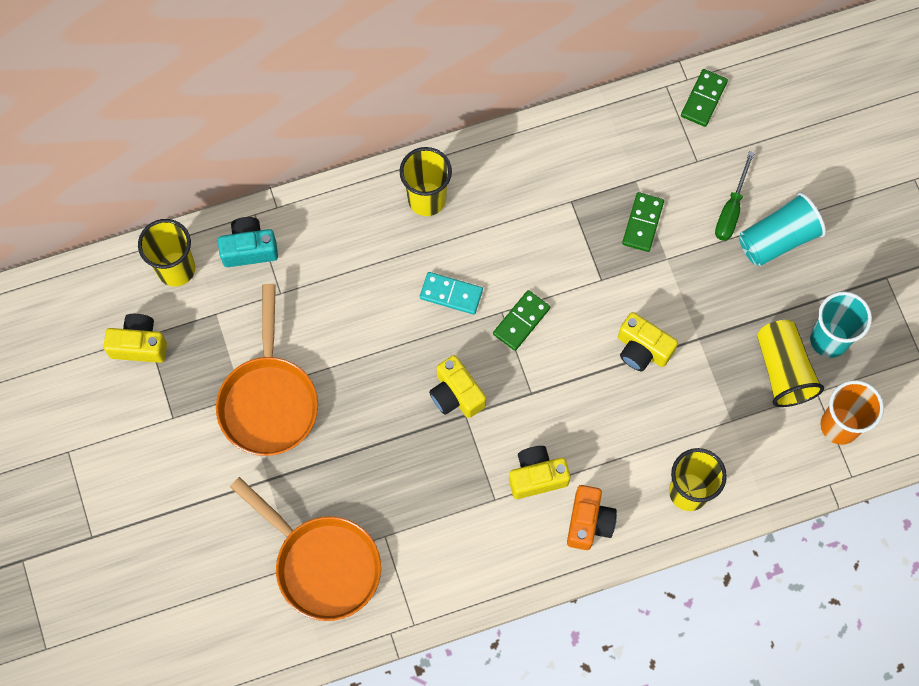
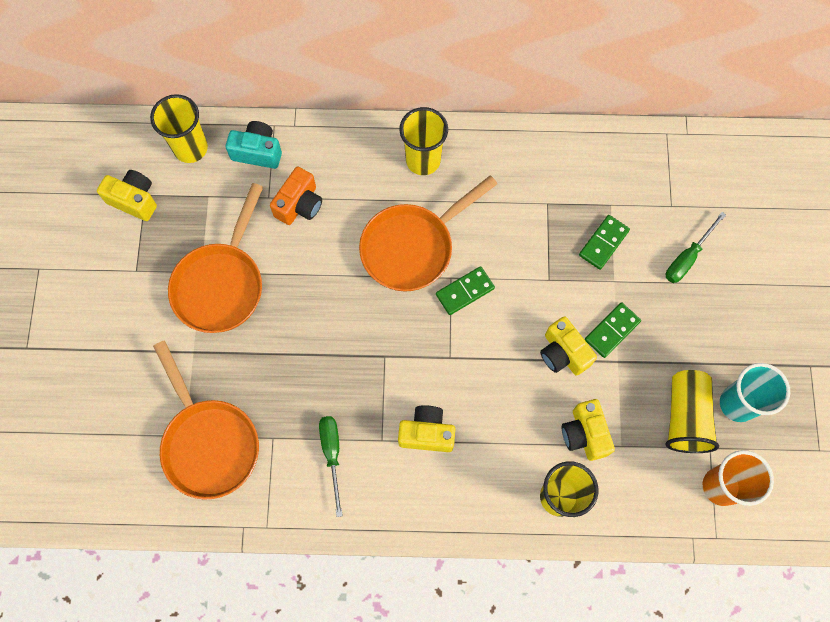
camera: 20 degrees right, 0 degrees up
(451, 294) = (413, 247): turquoise domino -> orange pan
(451, 531) = (332, 454): none -> green screwdriver
(456, 394) = (383, 335): yellow camera -> yellow camera (584, 434)
(589, 522) = (458, 491): orange camera -> orange camera (299, 205)
(703, 99) = (696, 155): green domino -> green domino (612, 331)
(778, 239) = (721, 297): turquoise cup -> none

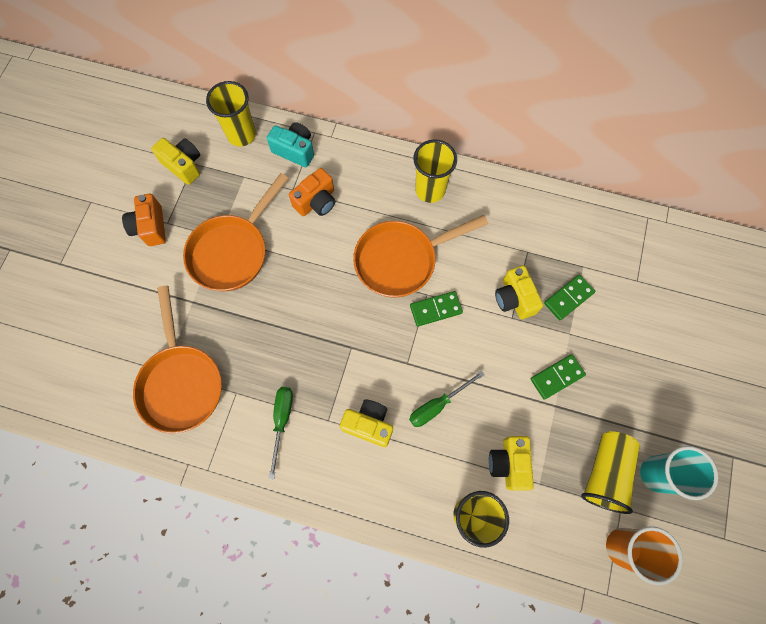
camera: 15 degrees right, 0 degrees up
(118, 280) = (150, 227): none -> orange camera
(563, 353) = (508, 385): yellow camera -> yellow camera (514, 298)
(687, 257) = (641, 329): green screwdriver -> green screwdriver (437, 405)

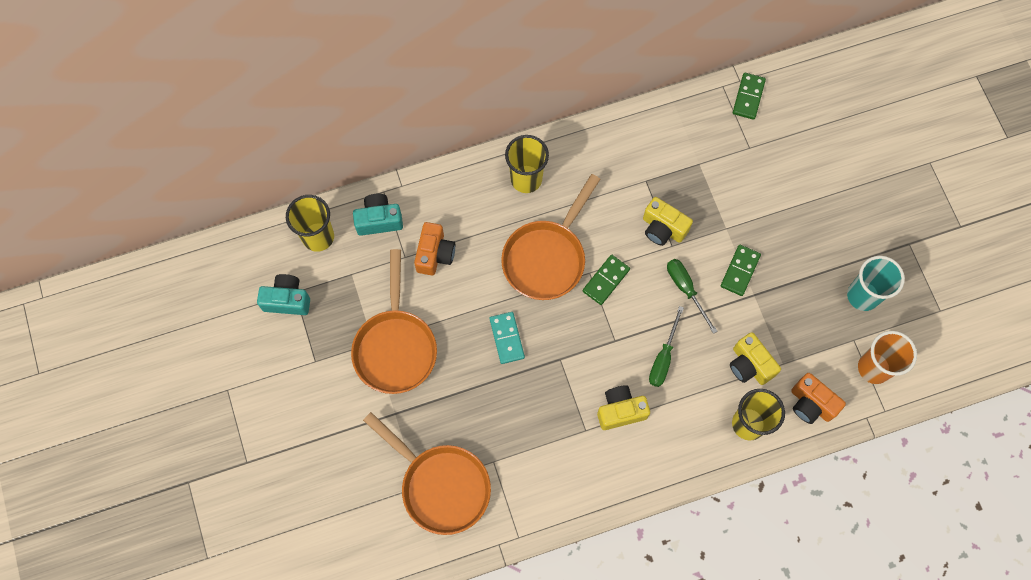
camera: 35 degrees left, 0 degrees up
(150, 227) = (303, 375): orange camera -> orange camera (811, 404)
(183, 165) = (287, 300): yellow camera -> turquoise camera
(282, 421) = (549, 457): green screwdriver -> green screwdriver (686, 289)
(322, 302) = (507, 338): none -> turquoise domino
(568, 298) = (705, 199): green domino -> green domino (748, 97)
(605, 472) = (825, 321): yellow cup -> none

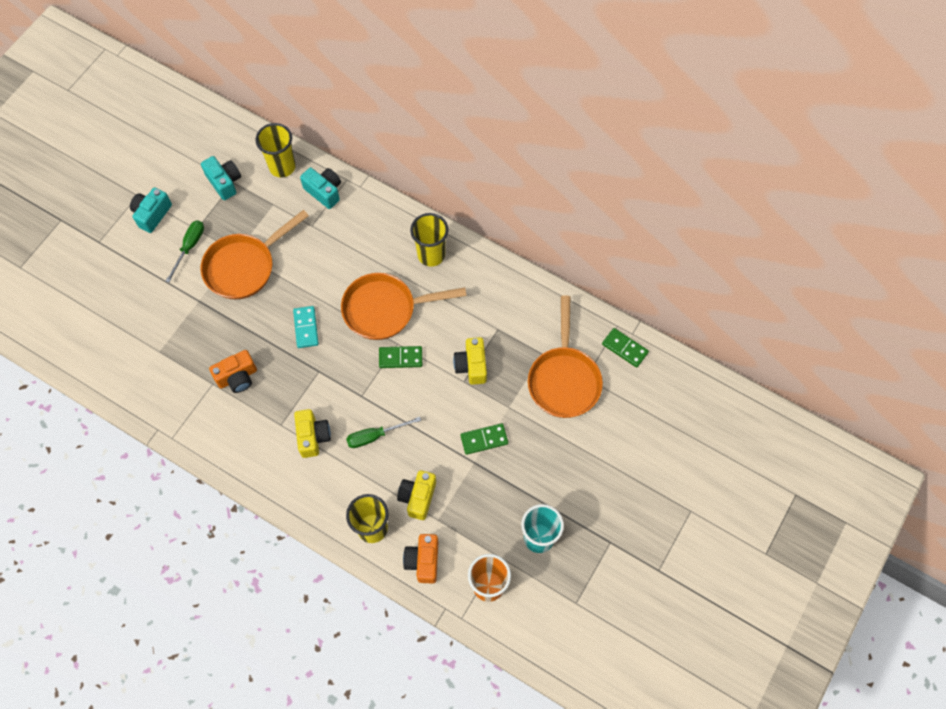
camera: 50 degrees right, 5 degrees down
(262, 391) = (152, 214): none -> turquoise camera
(435, 254) = (328, 241): orange camera -> orange camera (237, 377)
(440, 485) = (171, 364): orange pan -> orange pan (564, 379)
(507, 338) = (306, 328): turquoise domino -> turquoise domino turned 45 degrees counterclockwise
(620, 411) = (313, 436): yellow camera -> yellow camera turned 45 degrees clockwise
(686, 289) = (438, 414): green screwdriver -> green screwdriver (189, 247)
(748, 97) = (624, 348): green domino -> green domino turned 60 degrees clockwise

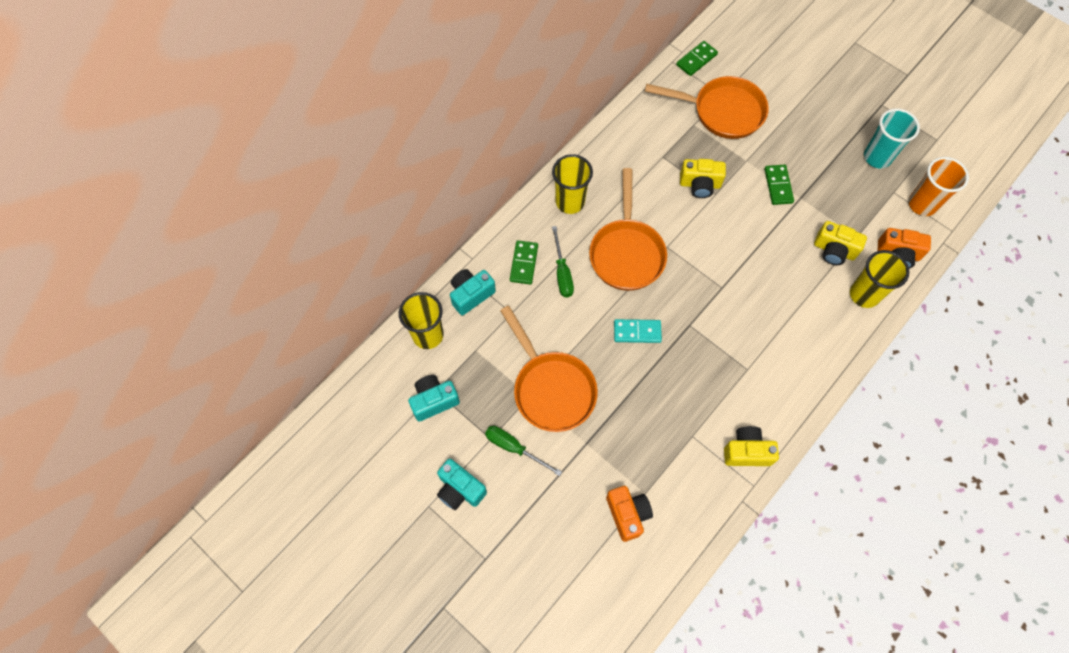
camera: 80 degrees left, 0 degrees up
(237, 377) = (687, 408): orange camera -> orange camera (627, 514)
(313, 436) = (763, 339): yellow camera -> yellow camera (746, 451)
(375, 436) = (767, 280): green screwdriver -> green screwdriver (562, 272)
(400, 358) = (684, 246): green domino -> green domino (524, 263)

